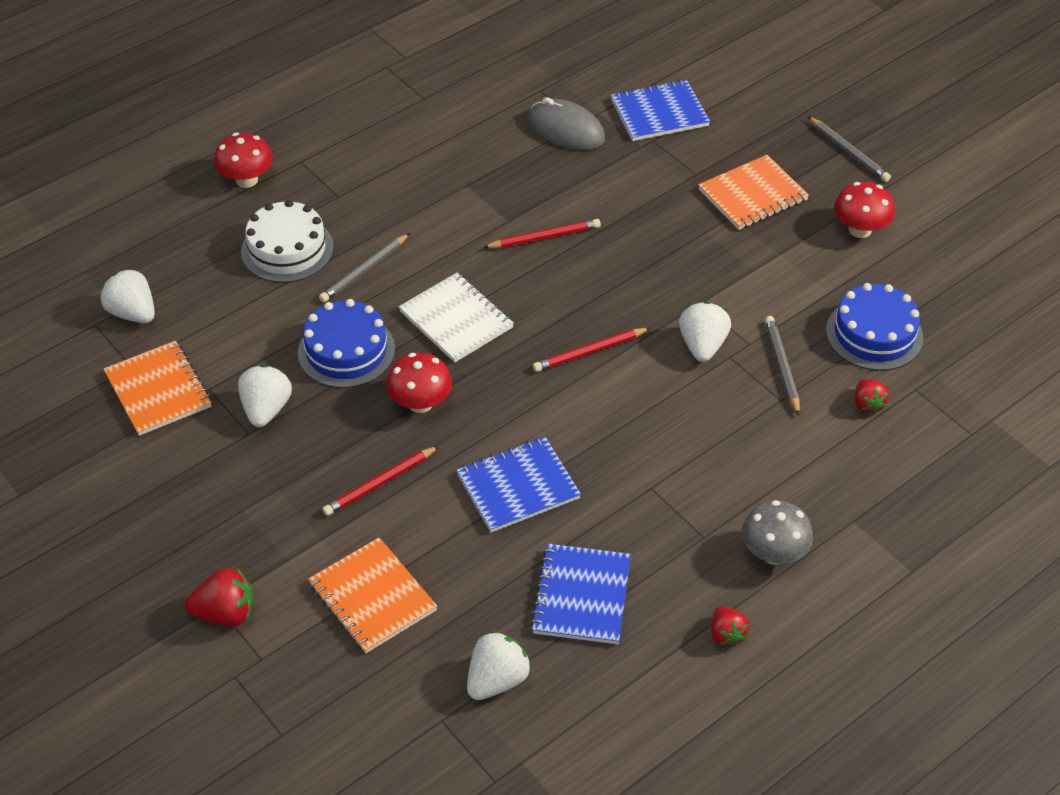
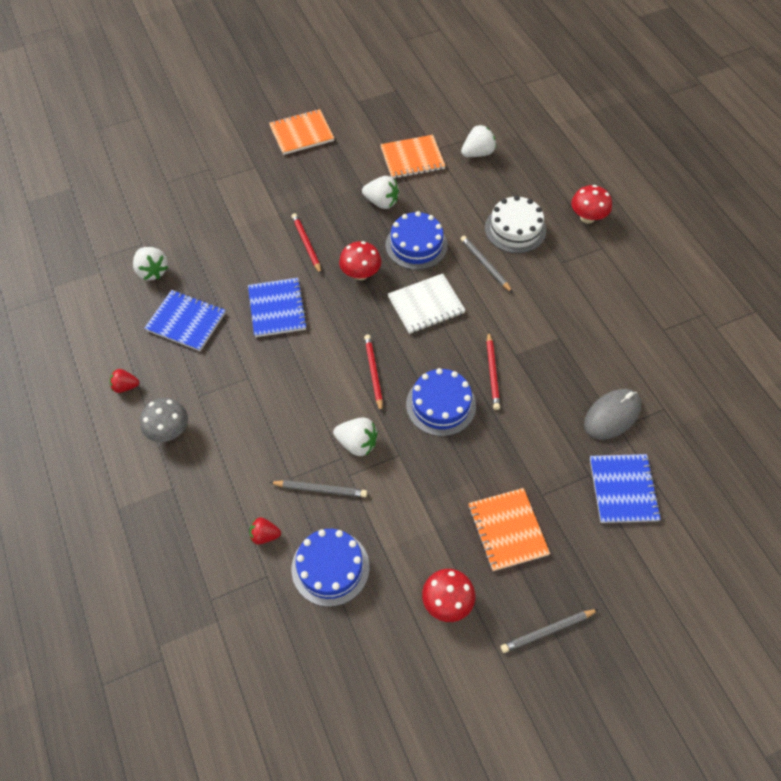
camera: 105 degrees right, 10 degrees up
(225, 613) = (247, 169): red strawberry -> none
(372, 597) = (230, 228): orange notebook -> orange notebook (301, 133)
(612, 277) = (441, 405): none -> blue cake

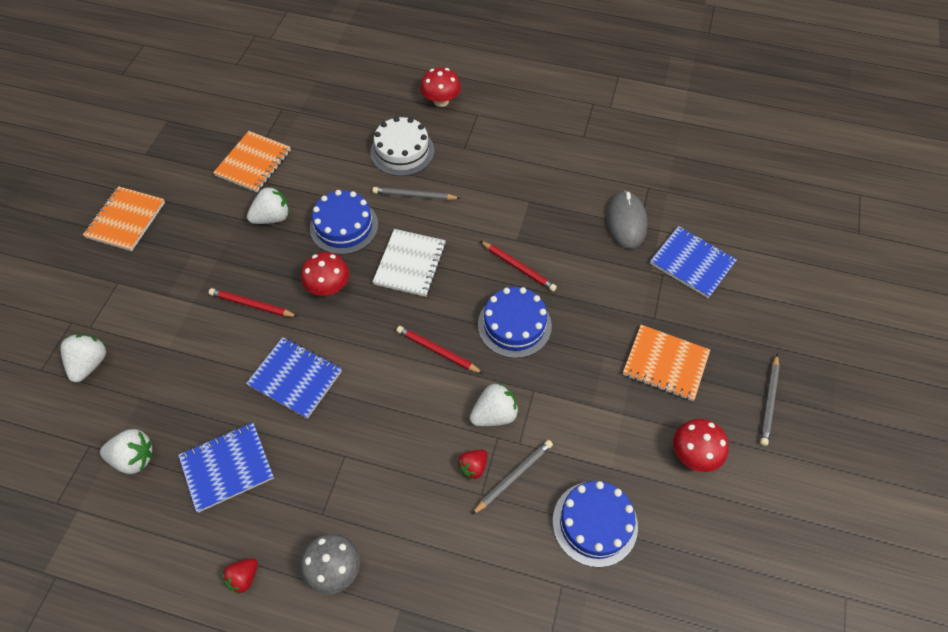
camera: 50 degrees left, 0 degrees up
(265, 535) = (520, 557): red strawberry -> red strawberry (473, 467)
(477, 153) = (301, 118): white strawberry -> white strawberry (90, 364)

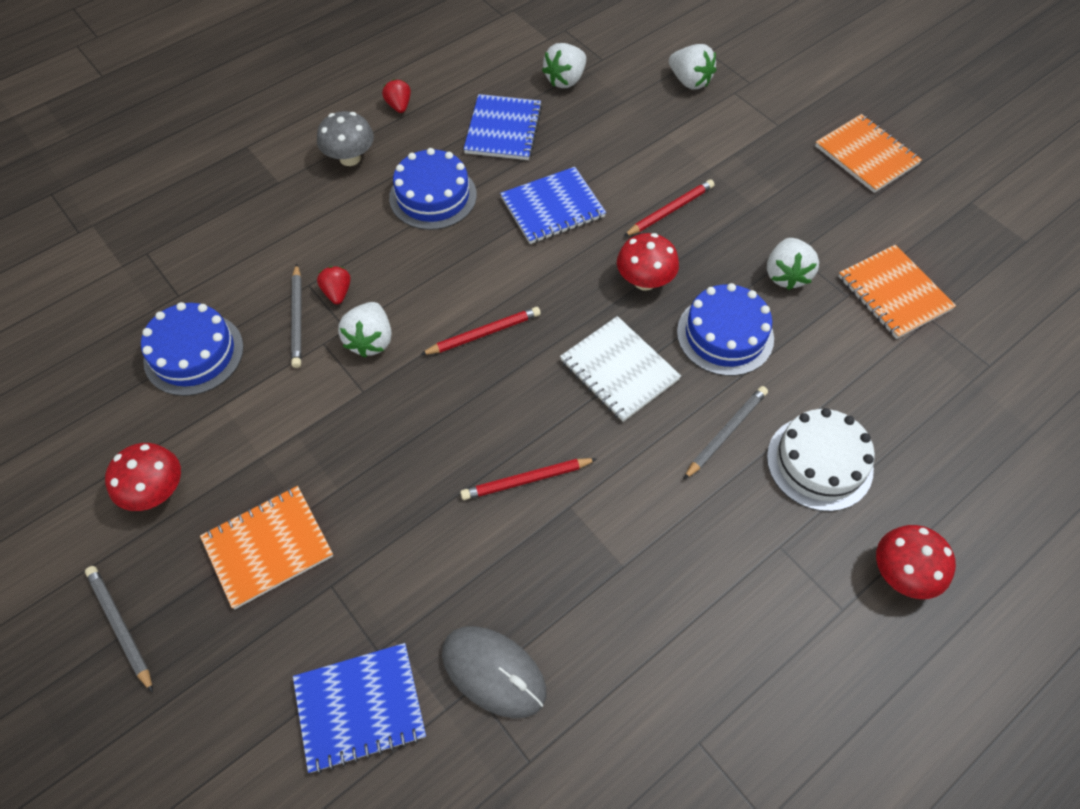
camera: 125 degrees right, 0 degrees up
(514, 325) = (453, 424): blue cake -> blue cake (433, 196)

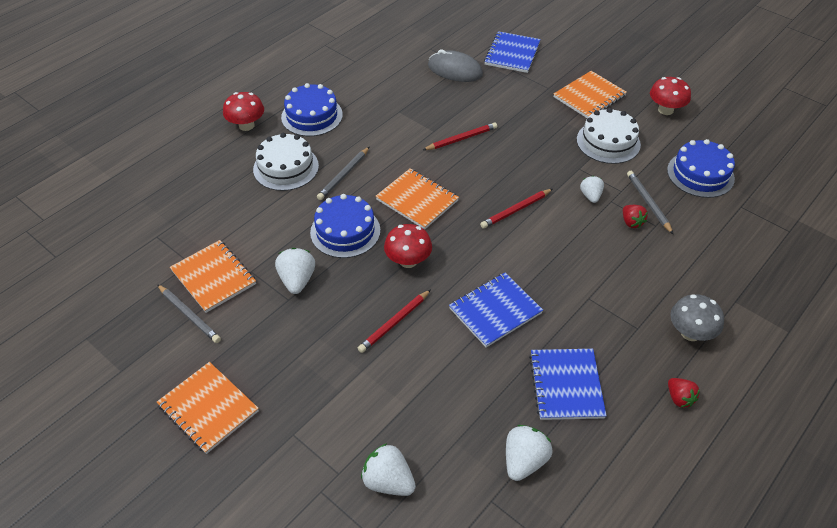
camera: 170 degrees right, 10 degrees down
(120, 626) = (640, 64): grey pencil -> grey pencil (189, 315)
(292, 435) = (608, 142): none -> white cake
(360, 708) = (512, 54): blue notebook -> blue notebook turned 45 degrees counterclockwise
(370, 340) = (590, 196): white strawberry -> white strawberry, size x0.65
(433, 196) = (599, 307): blue cake -> blue cake (312, 116)
(619, 370) = (417, 200): white notebook -> orange notebook

